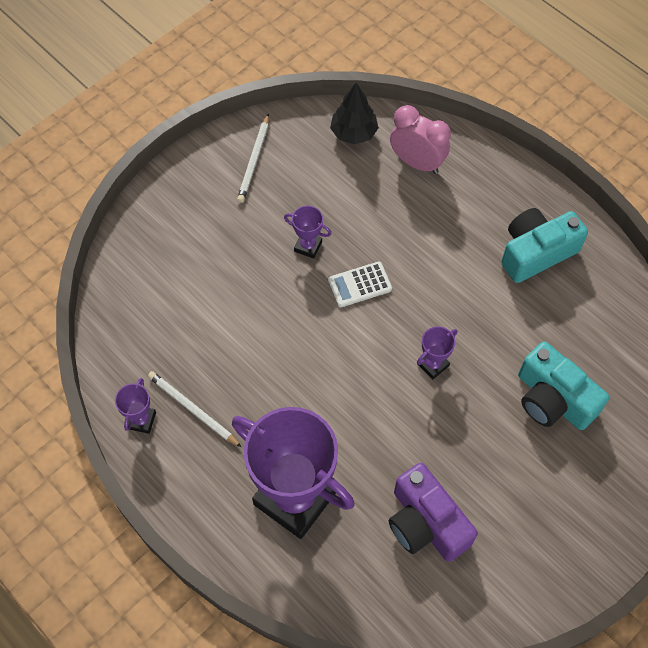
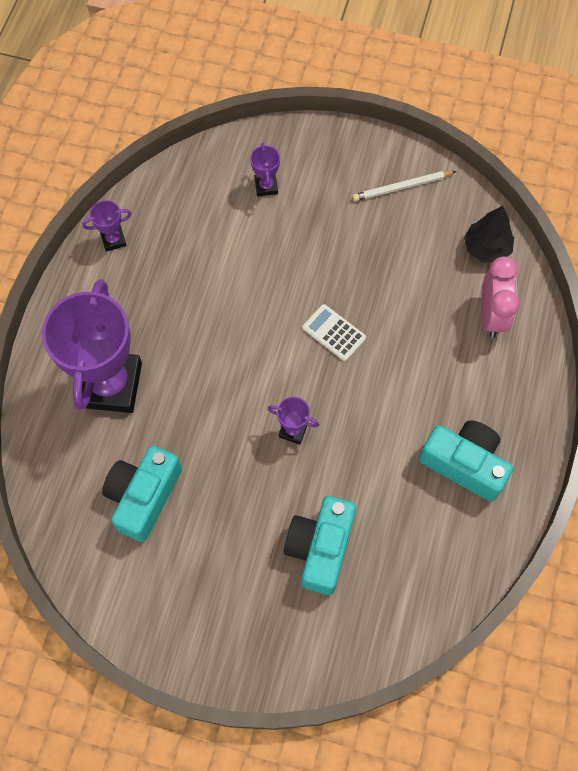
camera: 60 degrees right, 5 degrees up
(192, 409) = (143, 270): white pencil -> none
(308, 246) = (345, 273): purple trophy -> purple trophy (266, 186)
(426, 523) = (143, 496): purple camera -> turquoise camera

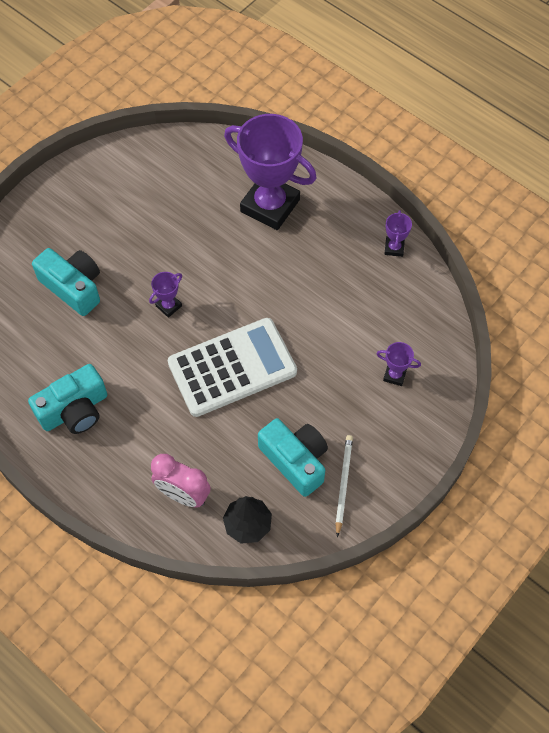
camera: 115 degrees right, 5 degrees down
(143, 496) = (174, 197): turquoise camera -> turquoise camera (295, 460)
(334, 333) = (232, 368): white calculator -> white calculator, size x2.29

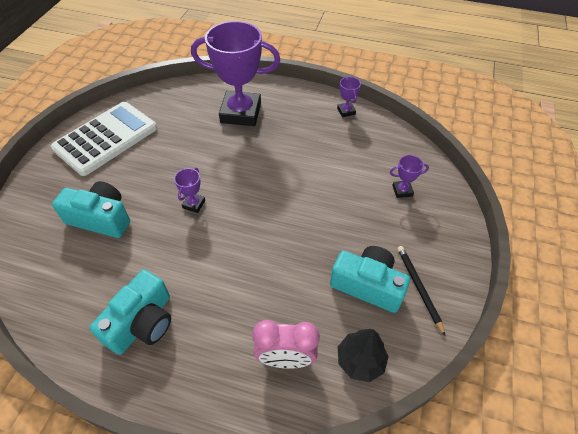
camera: 25 degrees left, 10 degrees down
(232, 368) = (272, 231): white calculator -> white calculator (106, 138)
(343, 484) = (418, 288): white pencil -> black pencil

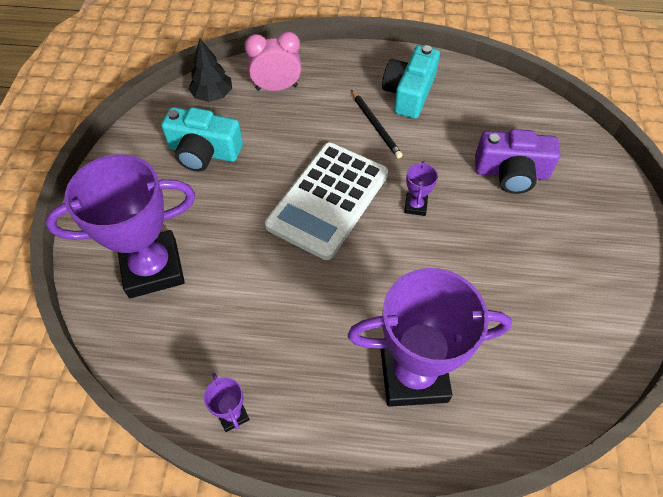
camera: 170 degrees right, 5 degrees up
(101, 218) = (511, 173): turquoise camera -> purple camera
(106, 138) = (589, 283): white calculator -> white calculator (328, 200)
(402, 190) = (153, 268): purple trophy -> purple trophy, size x2.44
(418, 288) = (151, 157): black pencil -> black pencil (376, 125)

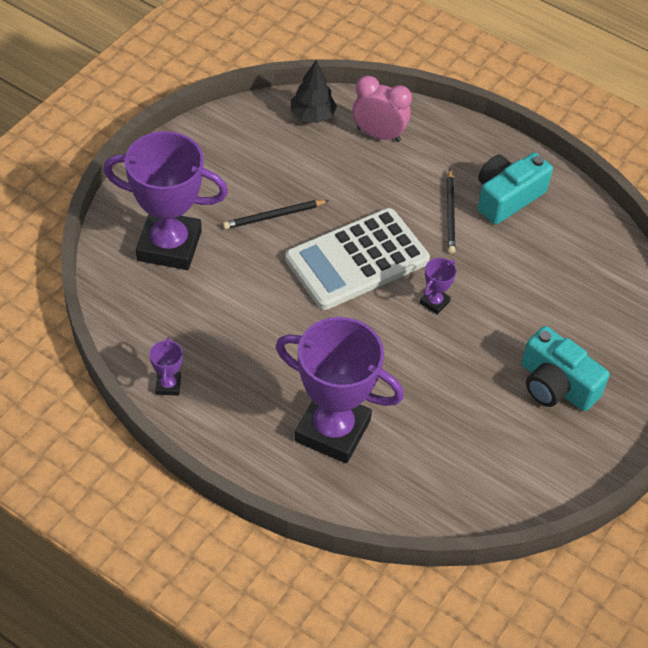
camera: 25 degrees right, 5 degrees down
(204, 152) = (272, 166): turquoise camera -> turquoise camera (556, 385)
(233, 195) = (274, 216): none -> black pencil
(511, 173) = (551, 316): purple camera -> none

